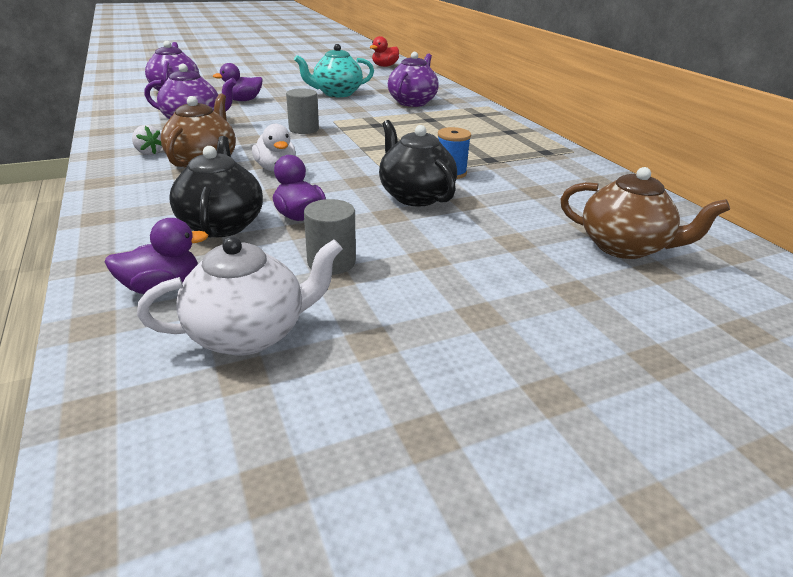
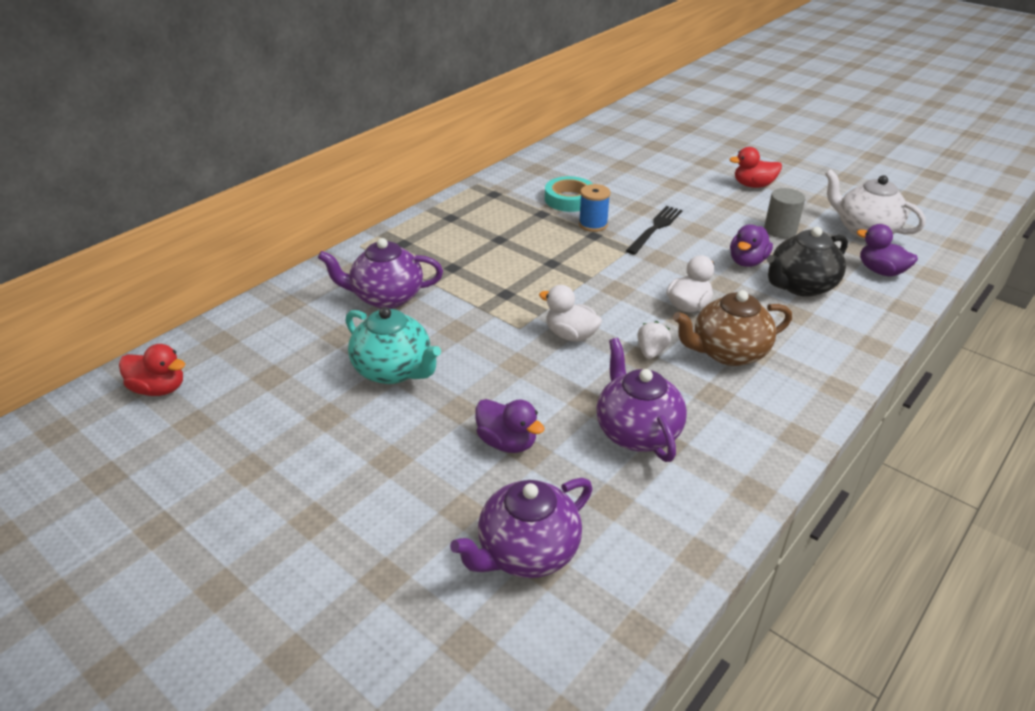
camera: 115 degrees left, 5 degrees up
(149, 153) = (753, 403): white strawberry -> white strawberry (651, 352)
(304, 129) = (571, 335): grey cylinder -> white duck
(415, 196) = (655, 228): black teapot -> black fork
(469, 299) = (753, 185): none -> red duck
(513, 177) = (569, 199): none -> turquoise tape
(624, 247) = (638, 154): brown teapot -> none

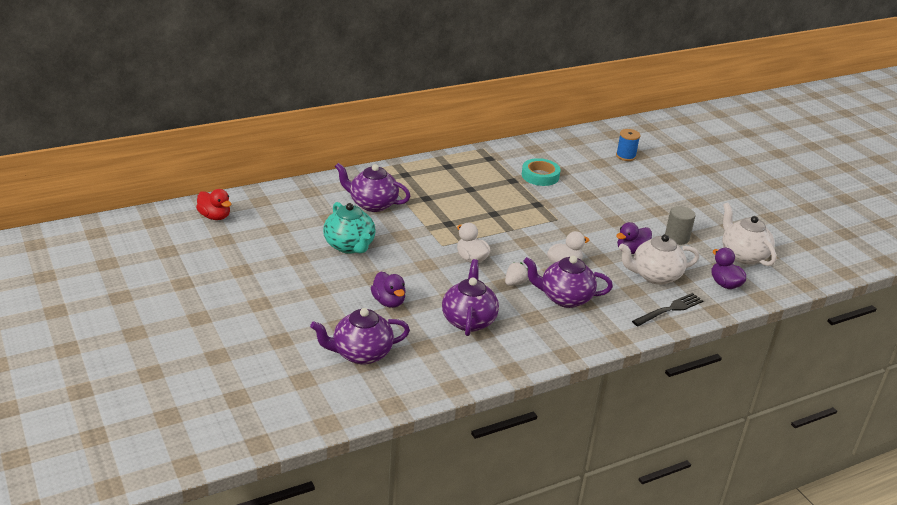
camera: 20 degrees right, 5 degrees down
(593, 224) = (543, 197): blue spool -> blue spool (625, 156)
(655, 228) = (585, 211): black fork -> black fork (670, 309)
(727, 352) = (564, 298): brown teapot -> purple teapot
(753, 185) = (688, 202): red duck -> none
(800, 286) = (654, 276): black teapot -> white teapot

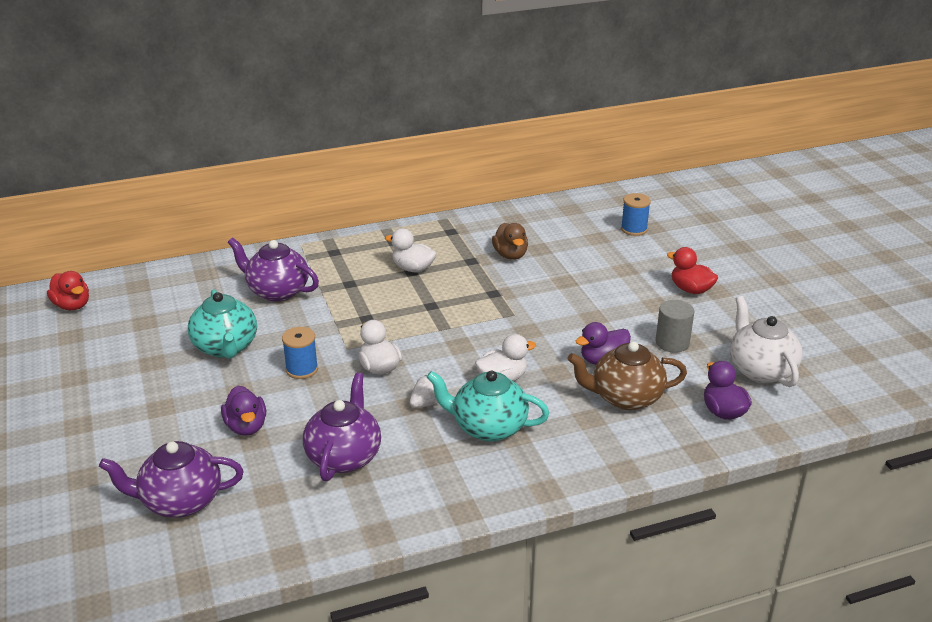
camera: 10 degrees right, 0 degrees up
(414, 261) = (302, 369): none -> blue spool
(470, 186) = (413, 268): none -> white duck
(540, 176) = (510, 255): turquoise tape -> brown duck
(564, 298) = (488, 427): purple teapot -> turquoise teapot
(654, 276) = (625, 397): white teapot -> brown teapot
(670, 309) = (633, 447): black fork -> none
(679, 200) = (690, 289): none -> red duck

